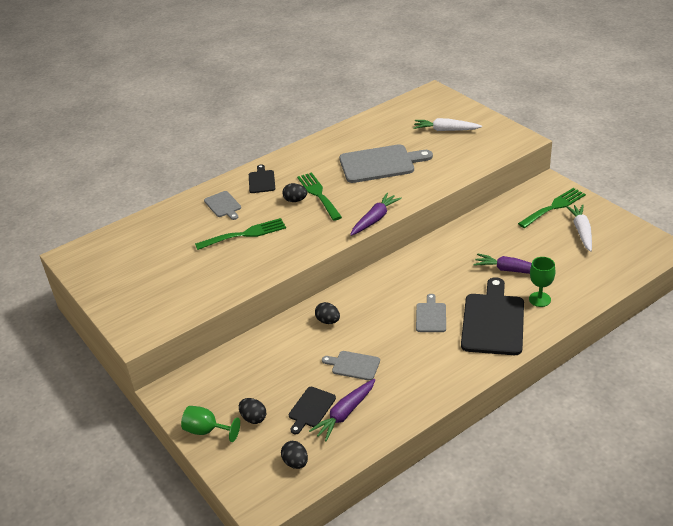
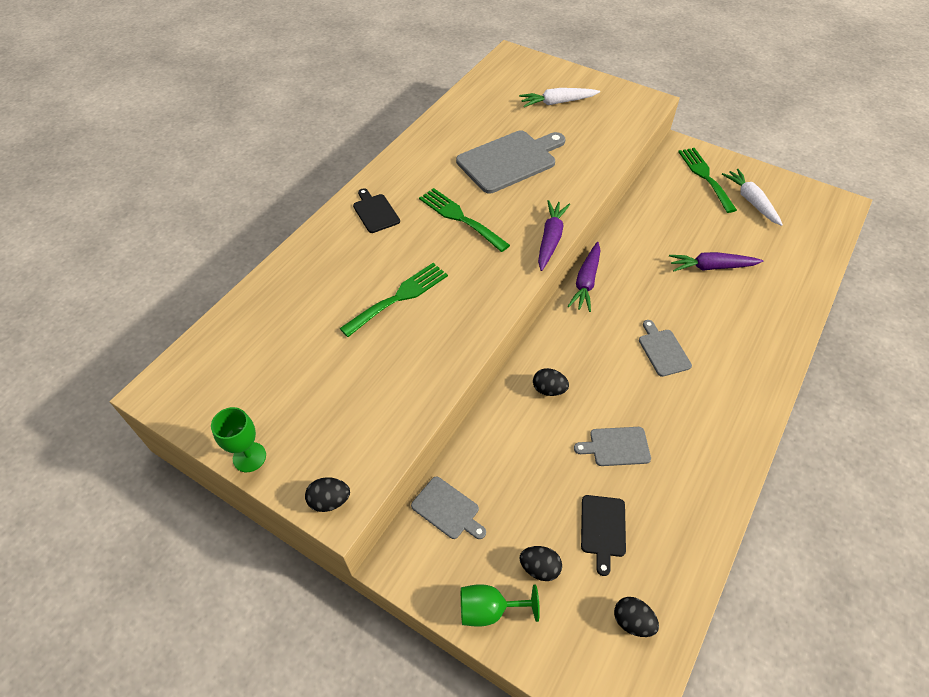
camera: 25 degrees left, 15 degrees up
(223, 205) = (344, 259): grey cutting board -> grey cutting board (447, 509)
(295, 200) = (435, 232): black egg -> black egg (329, 501)
(345, 414) = (648, 523): purple carrot -> purple carrot (586, 282)
(493, 321) = (734, 339): black cutting board -> none
(539, 299) = (763, 298): green goblet -> green goblet (249, 457)
(554, 207) = (705, 176): green fork -> green fork turned 45 degrees counterclockwise

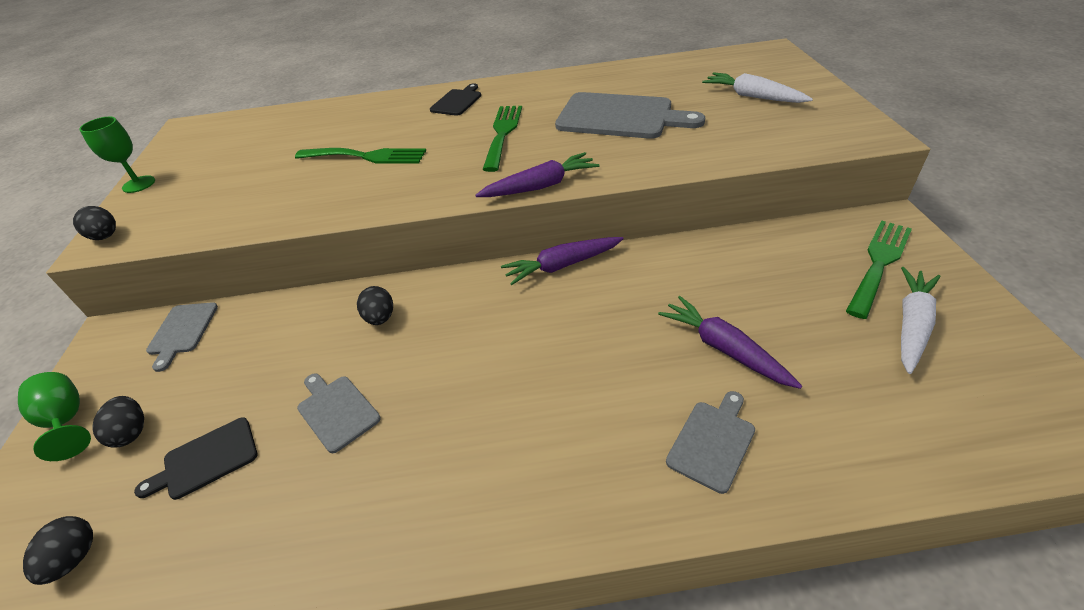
camera: 55 degrees right, 10 degrees down
(663, 350) = (524, 376): grey cutting board -> grey cutting board (713, 442)

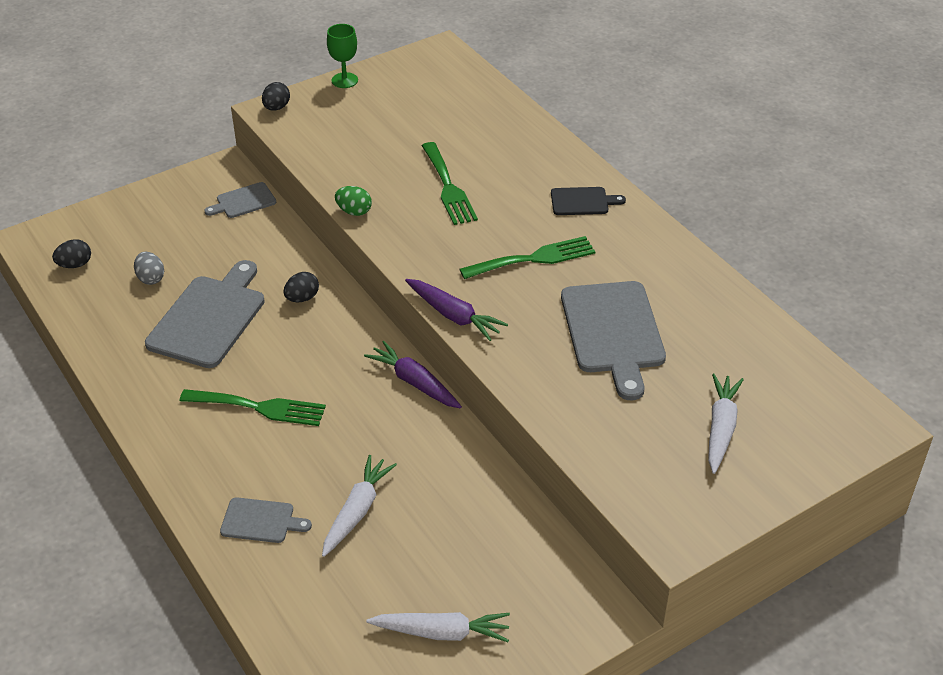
camera: 60 degrees right, 0 degrees up
(67, 420) = (152, 198): green goblet -> none
(131, 432) = (155, 233): black egg -> none
(206, 459) = (150, 278): black cutting board -> grey egg
(334, 216) = (354, 211): none -> green egg
(337, 410) = (209, 318): grey cutting board -> grey cutting board, size x1.96
(724, 349) = (357, 511): purple carrot -> white carrot
(879, 263) = (525, 606): green fork -> green fork (260, 407)

